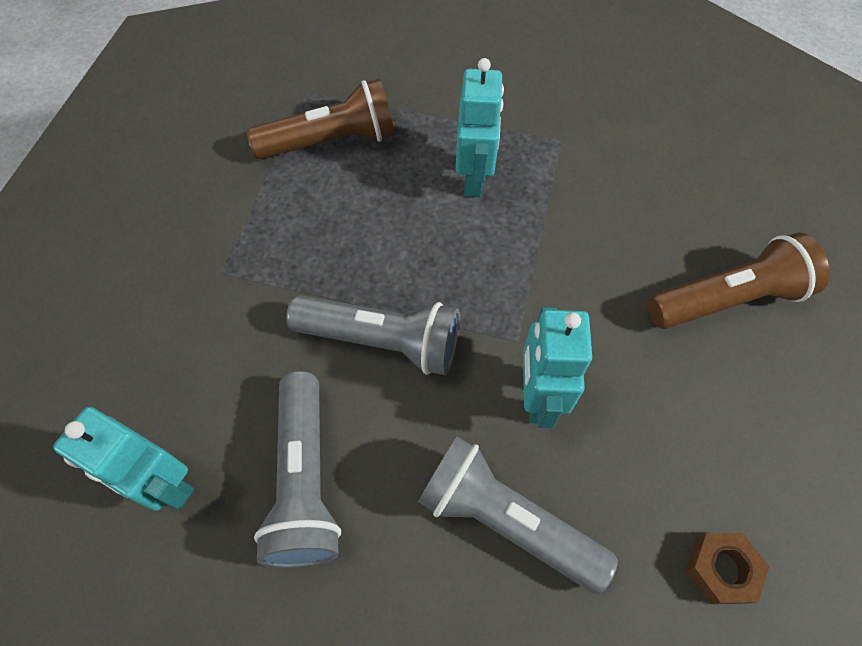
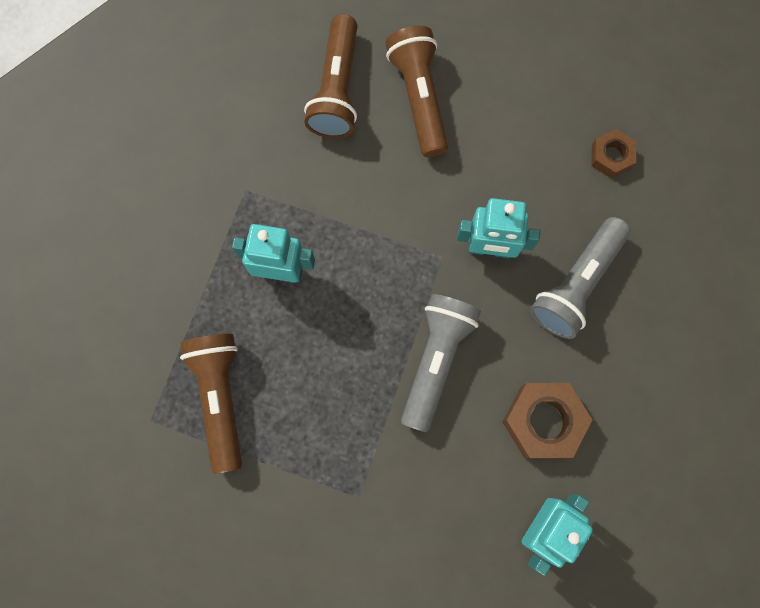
camera: 85 degrees left, 15 degrees up
(305, 480) = (543, 421): grey flashlight -> brown nut
(708, 212) = (337, 89): none -> brown flashlight

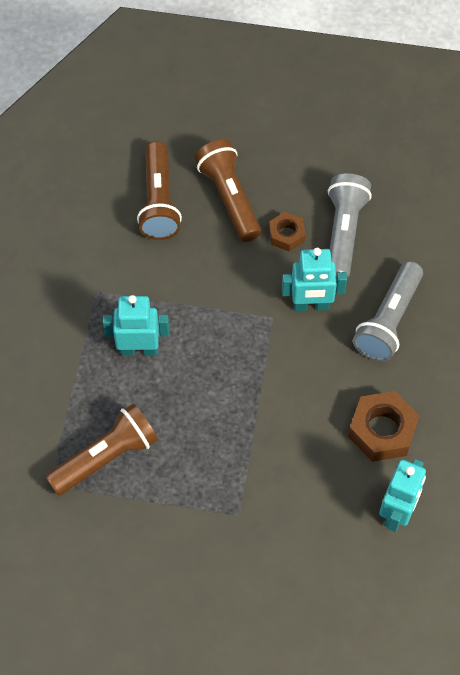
camera: 10 degrees left, 15 degrees down
(220, 398) = (106, 457): brown flashlight -> brown flashlight turned 75 degrees clockwise
(435, 360) = (283, 398): grey flashlight -> grey flashlight (343, 233)
(611, 156) = (398, 219): brown nut -> brown nut (286, 235)

